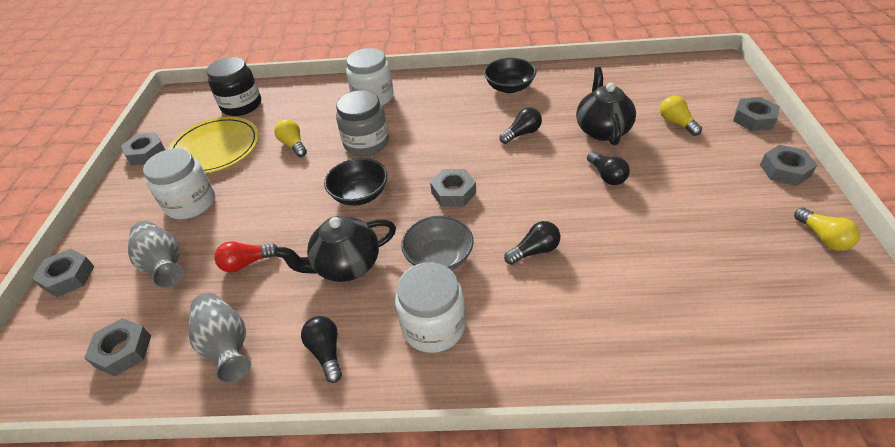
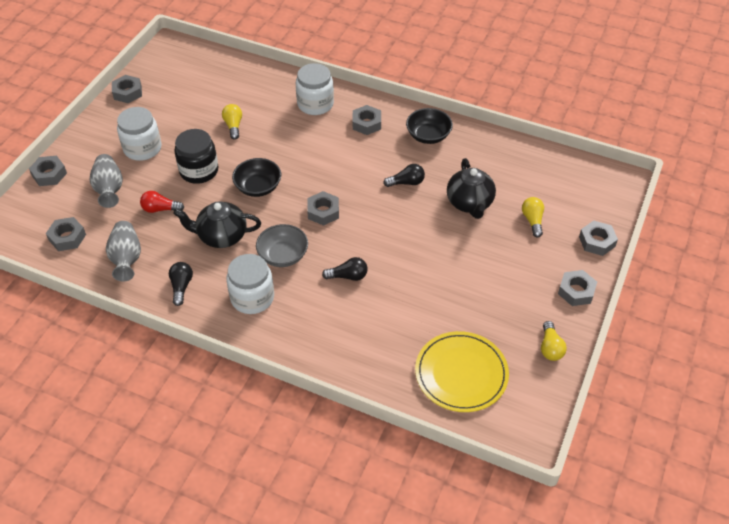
camera: 20 degrees right, 5 degrees up
(215, 148) = (177, 107): yellow plate -> yellow plate (461, 373)
(241, 105) = (212, 73): black jar -> black jar (199, 171)
(366, 143) = (286, 145): grey jar -> none
(439, 97) = (366, 123): none -> grey nut
(602, 129) = (470, 203): black teapot -> black teapot turned 150 degrees clockwise
(606, 176) = (441, 242): black light bulb -> none

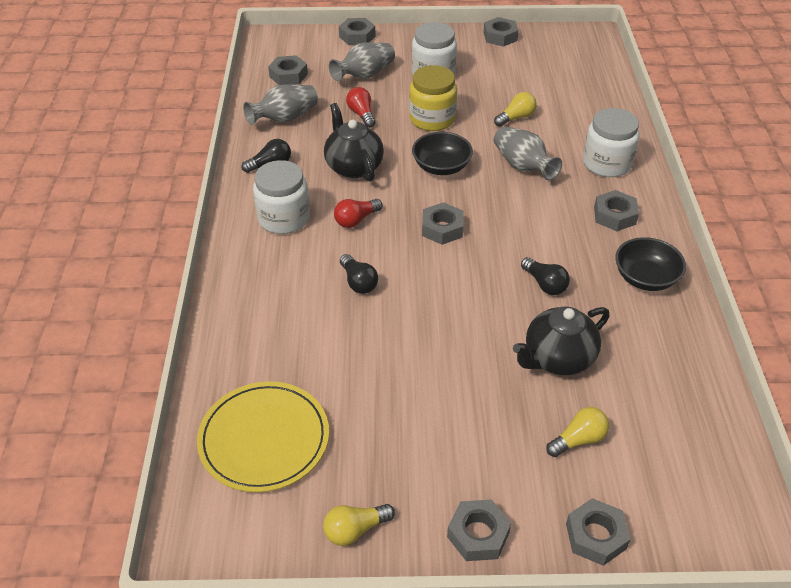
camera: 65 degrees right, 5 degrees down
(199, 171) = (432, 119): black jar -> yellow jar
(283, 255) = (356, 220): grey bowl -> red light bulb
(288, 145) = (523, 166): none -> grey vase

